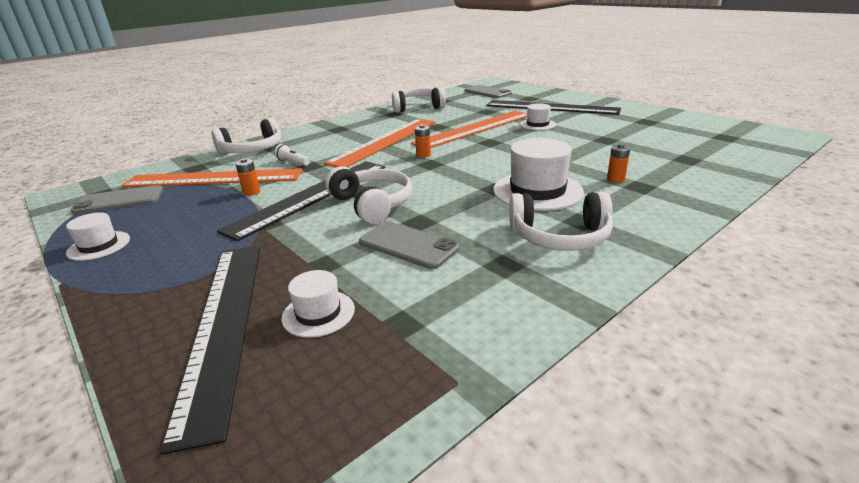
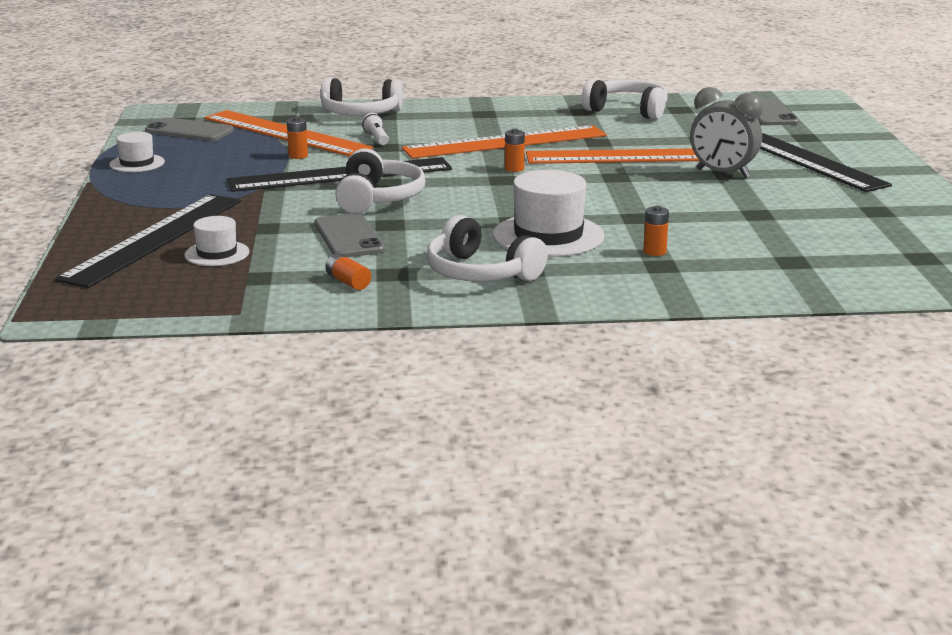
camera: 35 degrees right, 5 degrees down
(487, 290) = (348, 282): none -> orange battery
(537, 124) = (722, 173): white hat -> grey clock

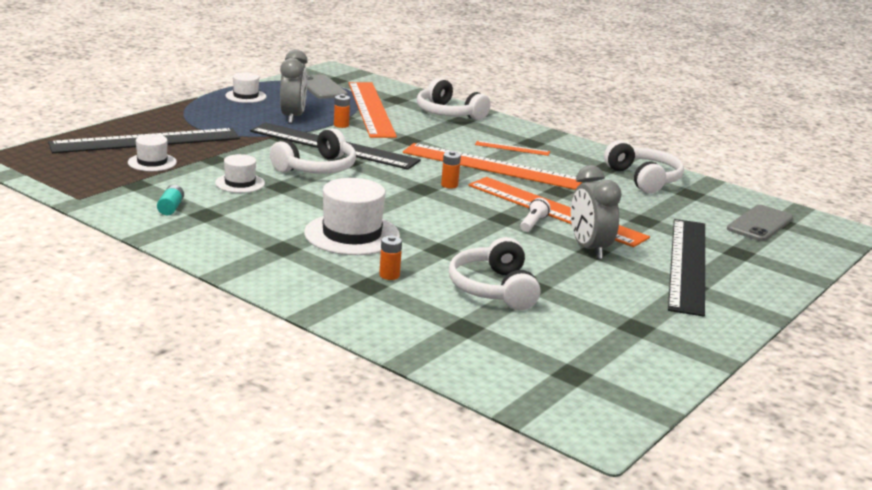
camera: 40 degrees right, 0 degrees up
(236, 165) = (293, 117): none -> grey clock
(348, 237) = (240, 183): grey phone -> white hat
(348, 282) = (171, 208): orange battery -> turquoise battery
(376, 138) = (416, 132): white flashlight -> white flashlight (533, 223)
(480, 273) = (251, 237): white headphones -> white headphones (493, 289)
(482, 123) = (512, 148): none -> orange ruler

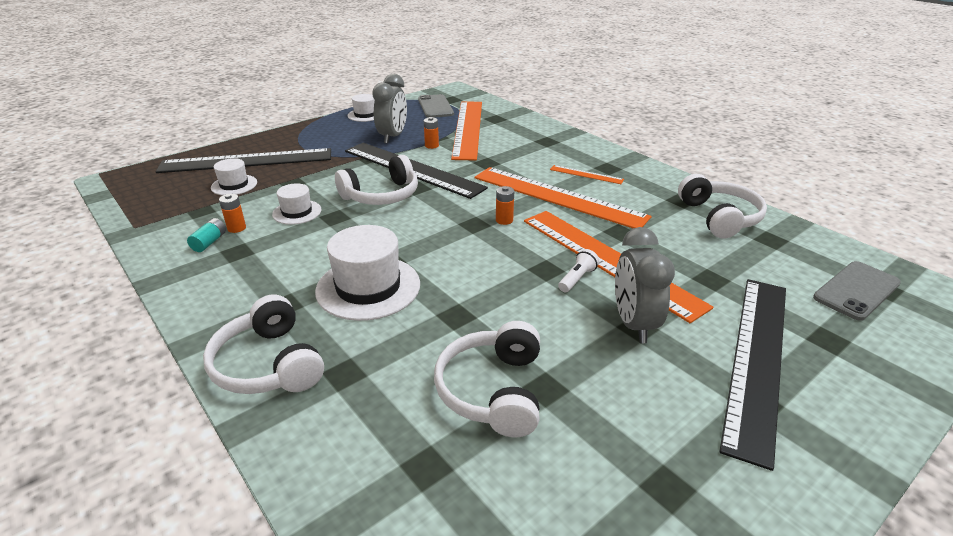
camera: 15 degrees right, 10 degrees up
(389, 275) = (376, 357): orange battery -> orange battery (236, 228)
(448, 113) = (538, 134): white headphones -> white headphones (268, 364)

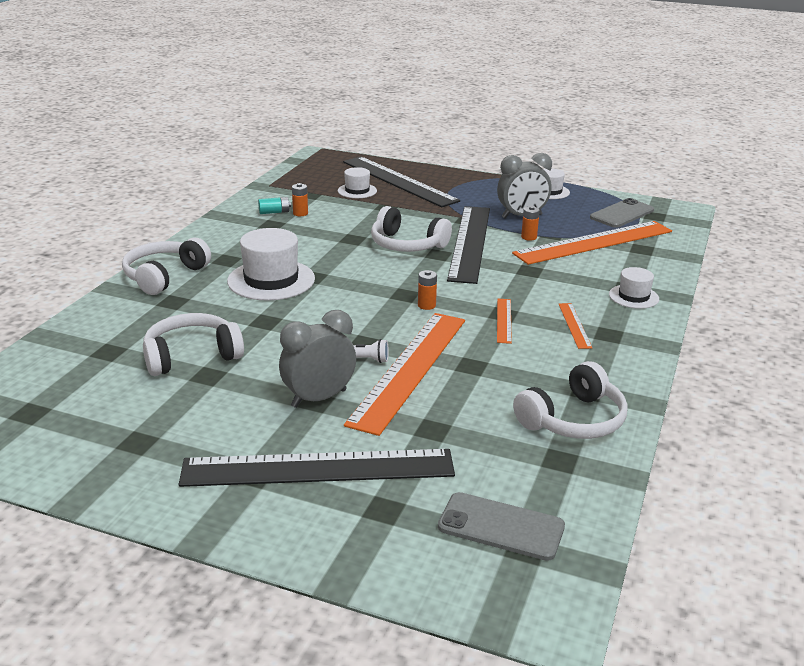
camera: 60 degrees right, 5 degrees down
(297, 212) = (344, 224): white hat -> white hat (633, 297)
(557, 197) = (504, 320): orange ruler -> orange ruler, size x0.43

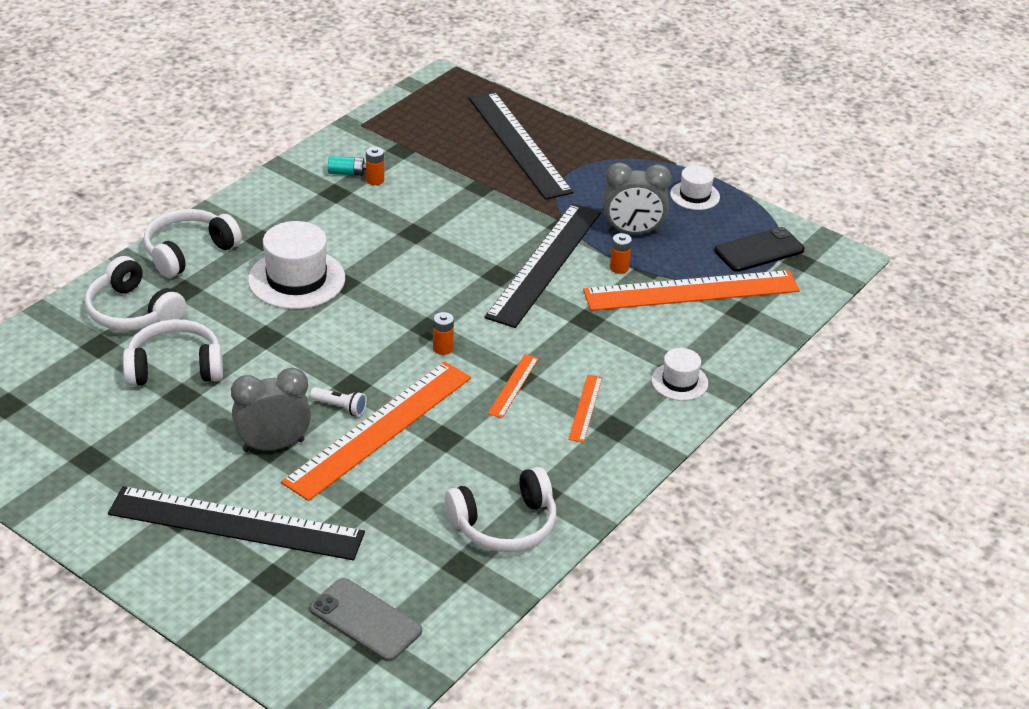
camera: 15 degrees right, 10 degrees up
(357, 191) = (459, 153): white hat -> none
(407, 245) = (470, 254): white headphones -> white headphones (133, 312)
(622, 214) = (759, 250): grey phone -> black phone

